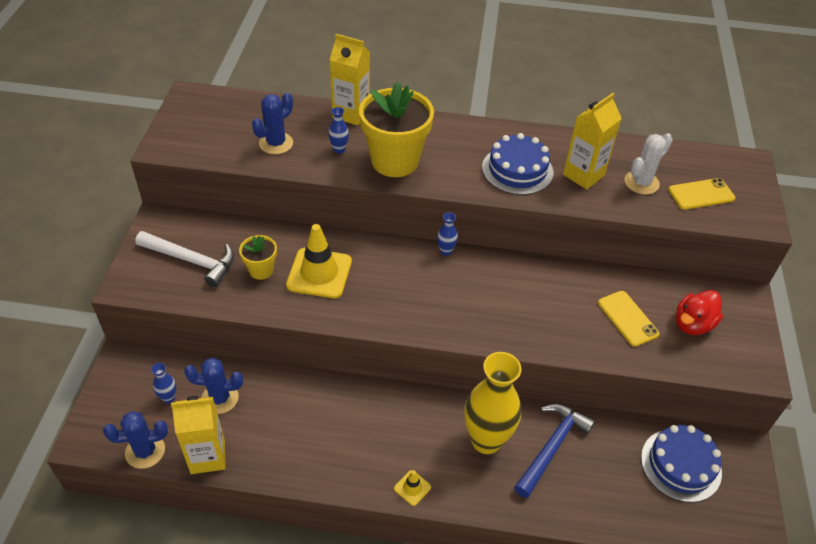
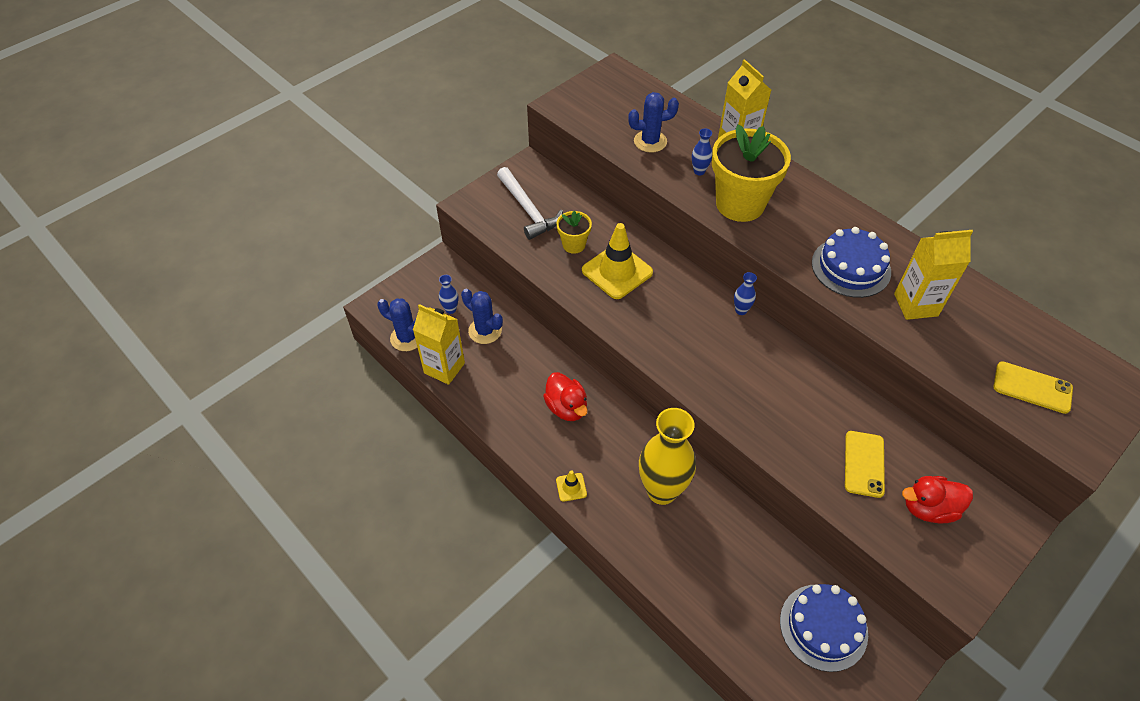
camera: 40 degrees right, 5 degrees up
(352, 421) = (566, 407): none -> red duck
(551, 447) = (714, 533): blue hammer -> none
(641, 183) = (973, 343): white cactus -> none

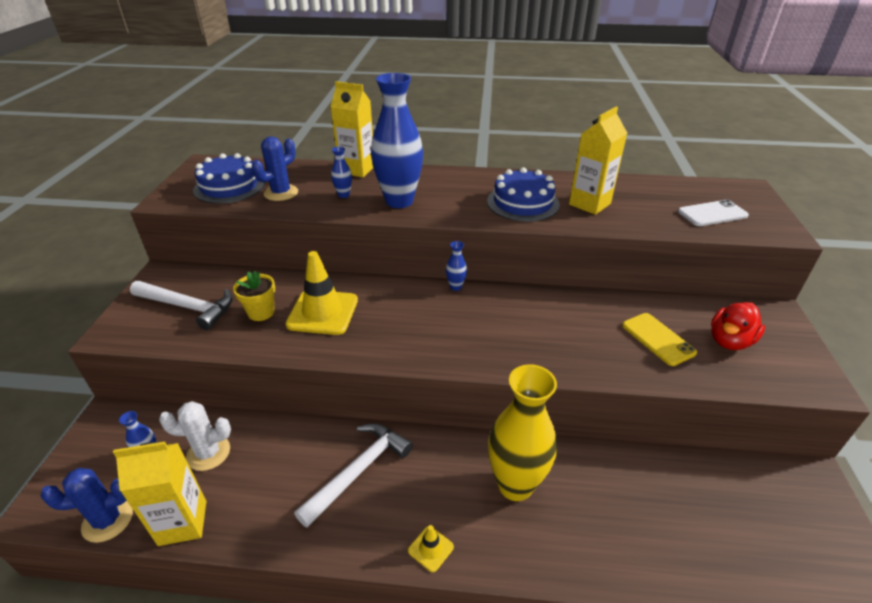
camera: 40 degrees left, 15 degrees down
(485, 331) = (208, 453): blue cactus -> white cactus
(566, 407) = (358, 471): red duck -> white hammer
(740, 204) = (399, 201): yellow flower pot -> blue vase
(823, 627) = (748, 501): blue cake -> blue cake (229, 186)
(1032, 387) = (712, 214): yellow phone -> white phone

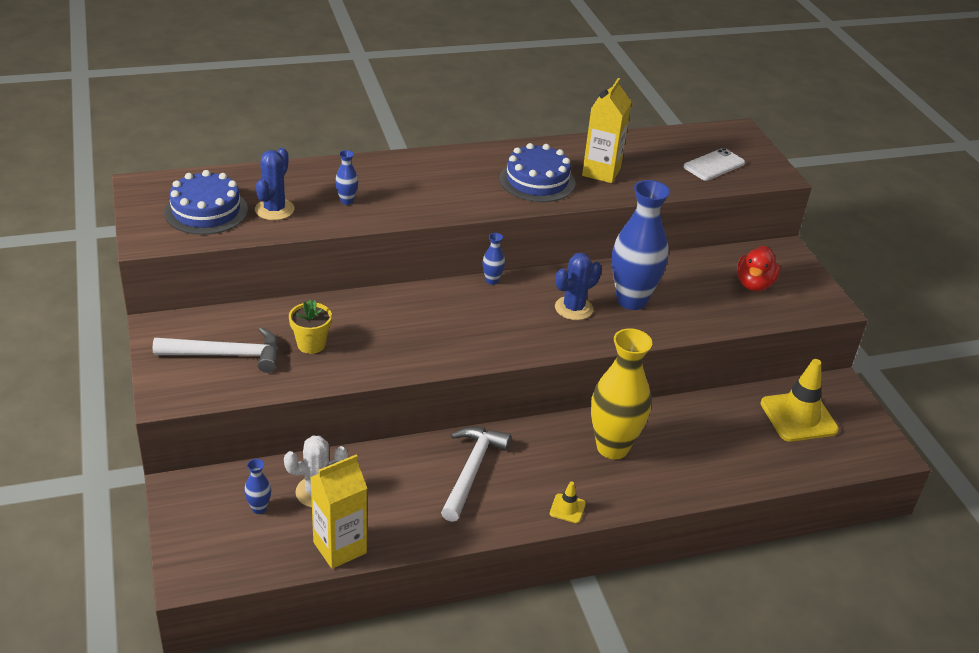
camera: 25 degrees left, 0 degrees up
(108, 520) = (266, 564): blue cactus -> blue cactus (573, 308)
(323, 312) = (375, 331): yellow traffic cone -> yellow traffic cone (798, 417)
(357, 169) = (336, 166): yellow carton -> none
(399, 201) = (412, 199): blue vase -> blue vase (631, 300)
(658, 339) = (696, 294): yellow phone -> none

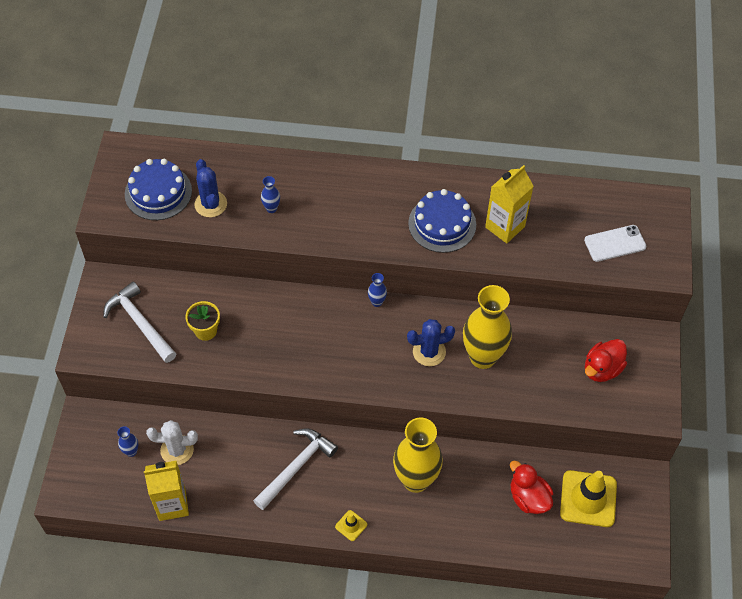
camera: 25 degrees right, 20 degrees up
(226, 355) = (140, 323): white hammer -> white hammer turned 150 degrees counterclockwise
(274, 209) = (210, 204): blue cactus -> blue cactus turned 60 degrees counterclockwise
(631, 300) = (482, 357): blue vase -> yellow vase
(740, 432) = (528, 498): none -> red duck

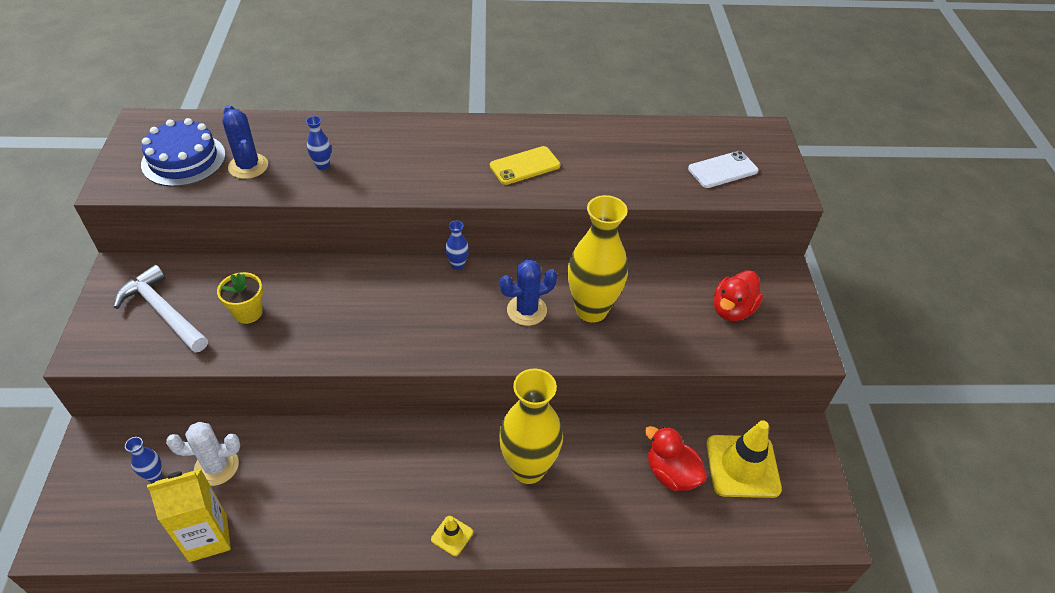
camera: 10 degrees left, 10 degrees down
(296, 467) = (374, 470): white hammer -> none
(442, 224) = (525, 166): blue cake -> yellow phone
(505, 227) = (596, 163): yellow carton -> none

